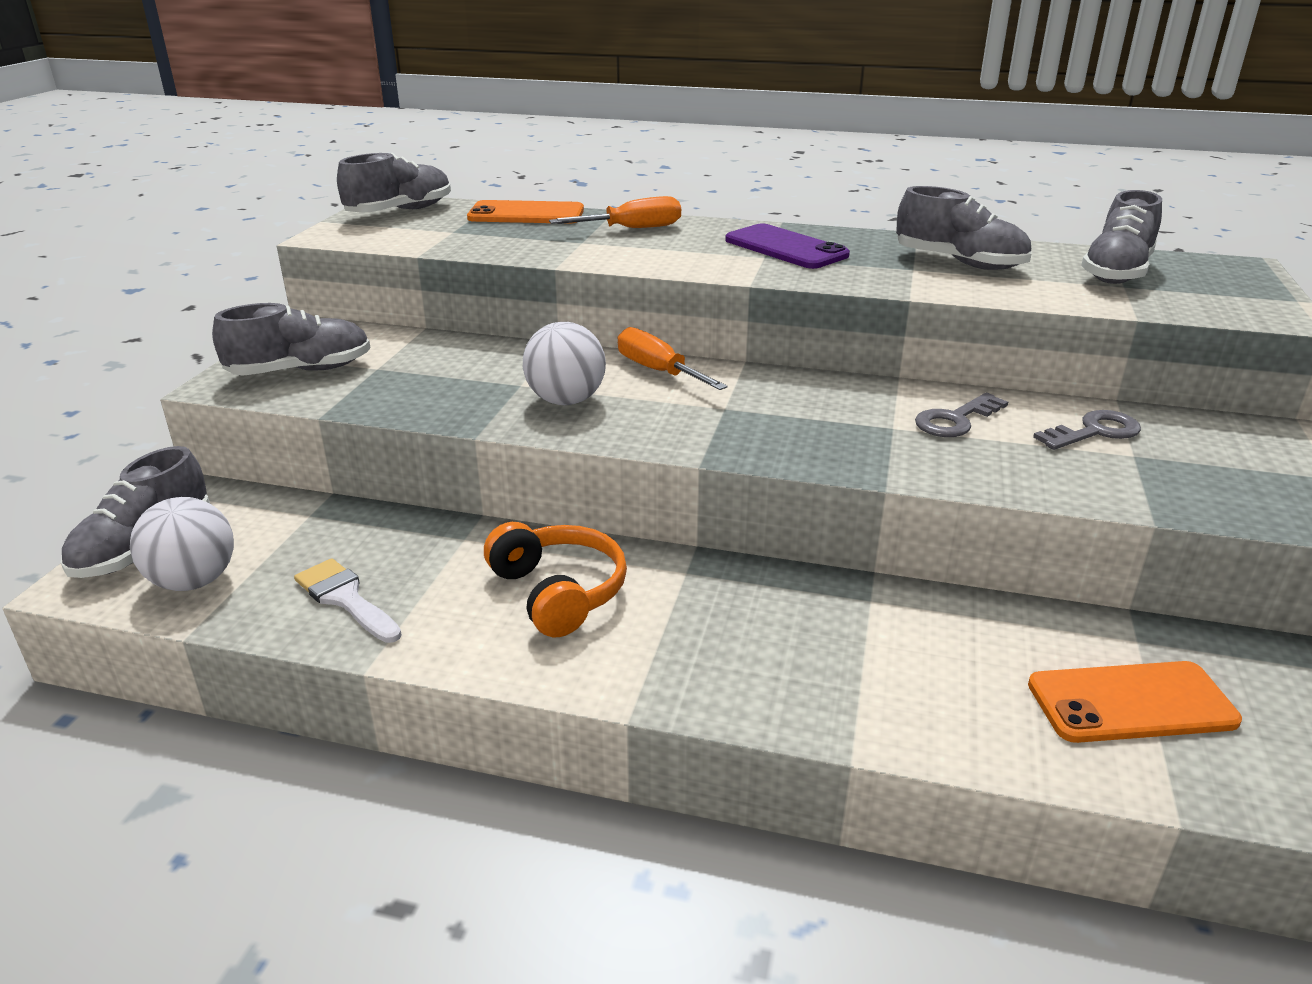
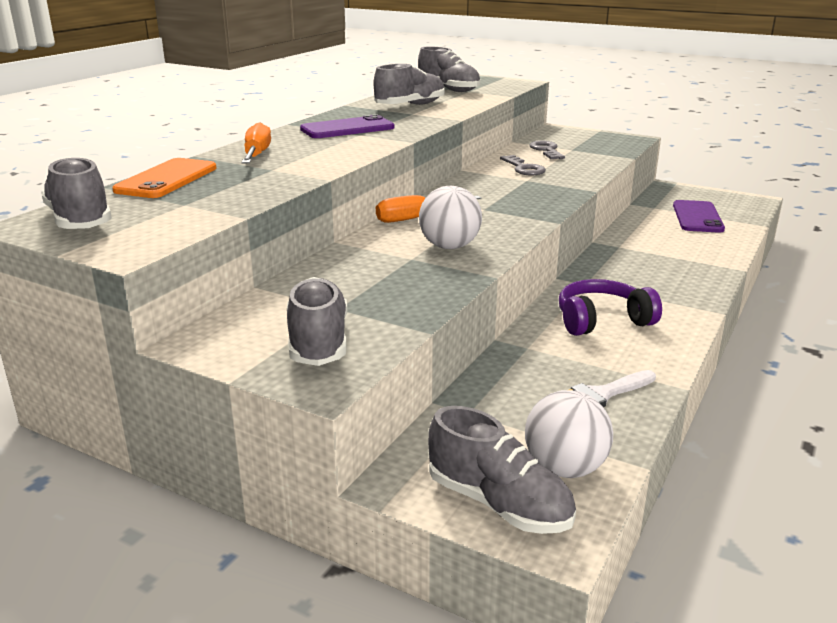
camera: 75 degrees left, 5 degrees down
(558, 592) = (602, 320): orange headphones -> purple headphones
(1131, 703) = (697, 217): orange phone -> purple phone

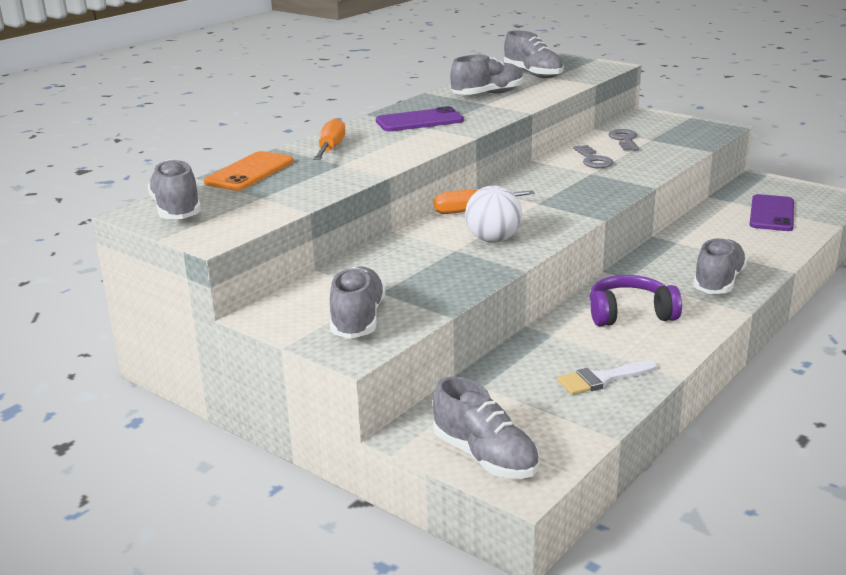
camera: 10 degrees right, 0 degrees up
(565, 468) = (548, 435): white ball -> none
(677, 284) = (718, 282): none -> grey shoe

